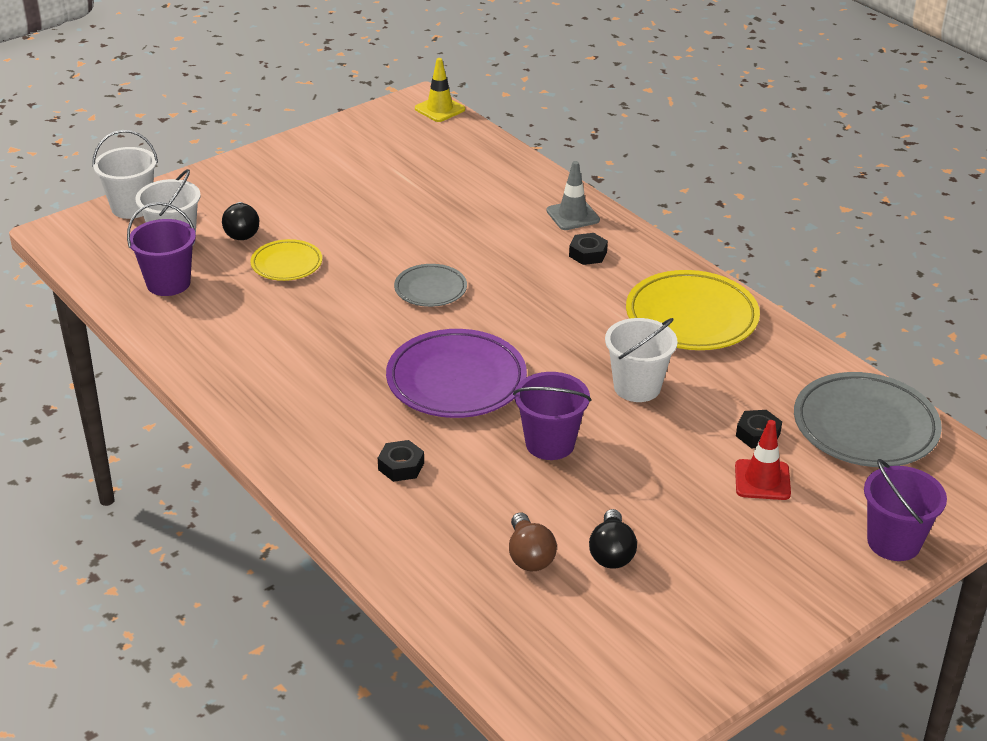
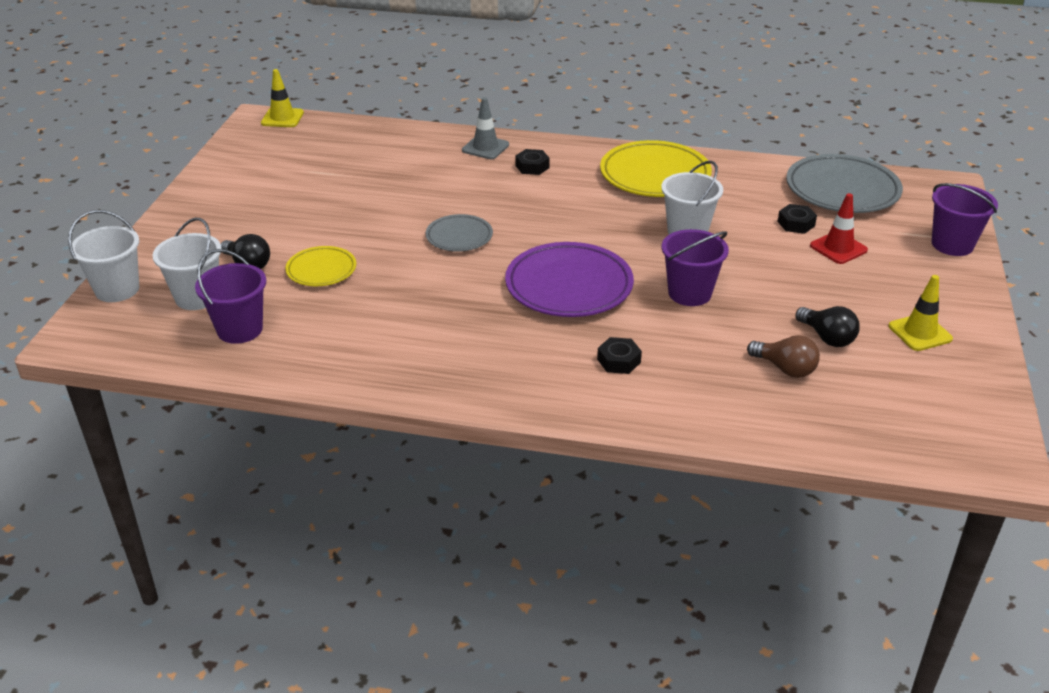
camera: 40 degrees left, 0 degrees up
(710, 601) = (920, 332): none -> yellow traffic cone

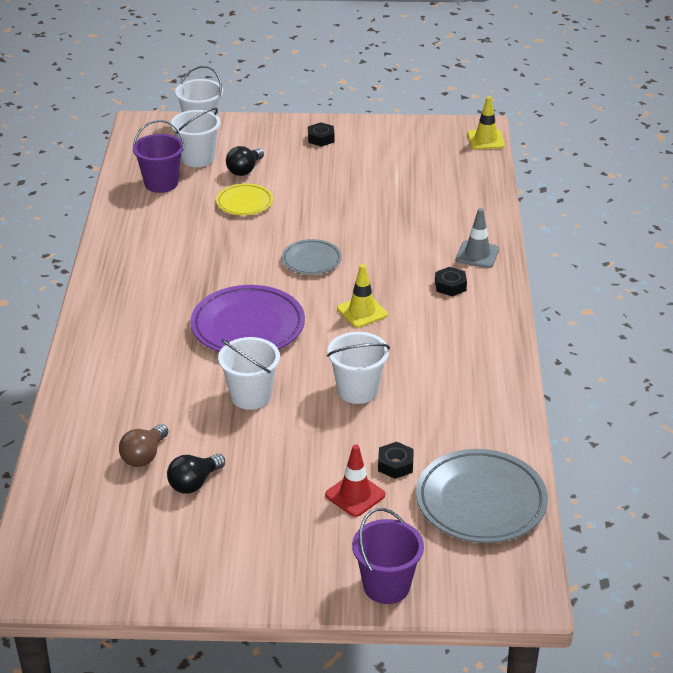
camera: 80 degrees right, 0 degrees up
(619, 361) = (144, 361): black nut -> black nut (321, 138)
(655, 175) = (462, 364): yellow plate -> none
(689, 293) = (250, 396): purple bucket -> white bucket
(920, 332) = (212, 547): yellow traffic cone -> yellow traffic cone (362, 312)

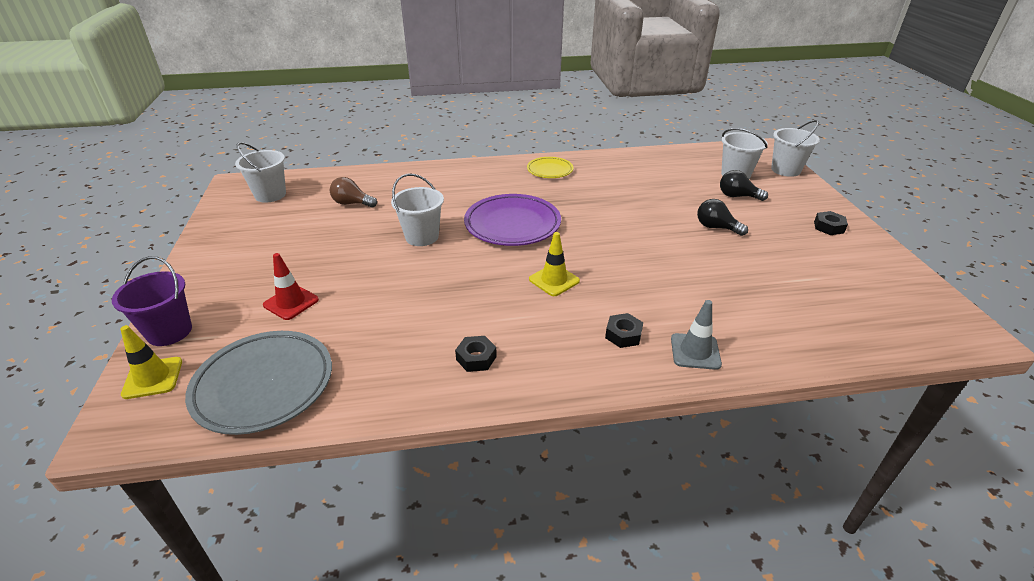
camera: 80 degrees right, 0 degrees up
(161, 183) = (686, 165): purple bucket -> none
(194, 483) = (320, 226): black light bulb -> black light bulb (716, 227)
(244, 203) = (687, 202): yellow plate -> yellow plate (550, 170)
(311, 260) = (621, 244): grey plate -> none
(357, 390) = (434, 289): white bucket -> white bucket (270, 195)
(395, 465) = (328, 322): black nut -> black nut (476, 358)
(486, 140) = (953, 341): yellow traffic cone -> yellow traffic cone (153, 378)

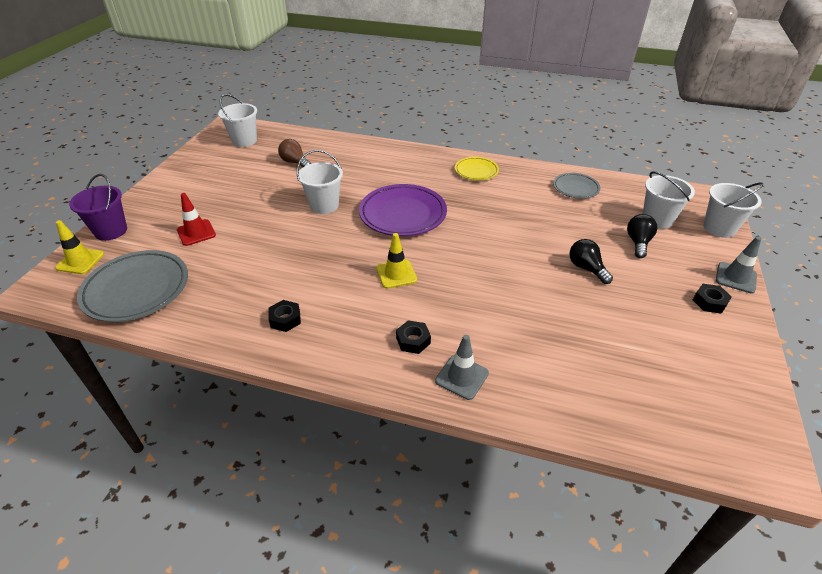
camera: 25 degrees right, 5 degrees up
(649, 165) = (575, 188): none -> grey plate
(737, 196) = (638, 243): black light bulb -> black light bulb turned 60 degrees clockwise
(830, 204) = (736, 278): none -> grey traffic cone

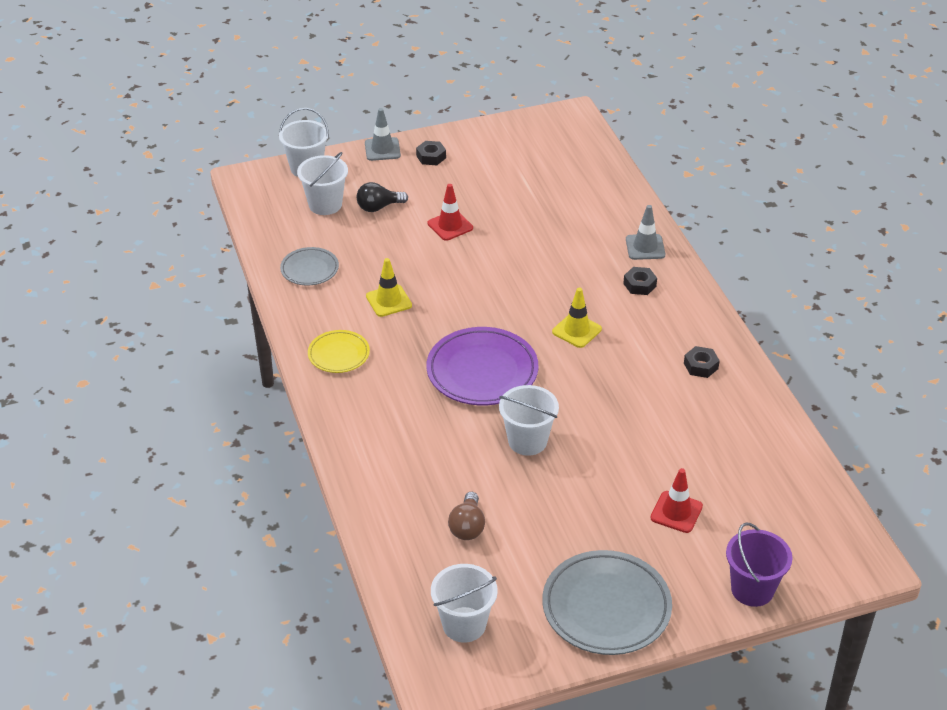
camera: 125 degrees left, 0 degrees up
(80, 261) = (809, 569): yellow traffic cone -> yellow traffic cone (389, 301)
(136, 289) = (785, 488): grey plate -> grey plate (606, 607)
(586, 268) = (450, 226): black light bulb -> red traffic cone

